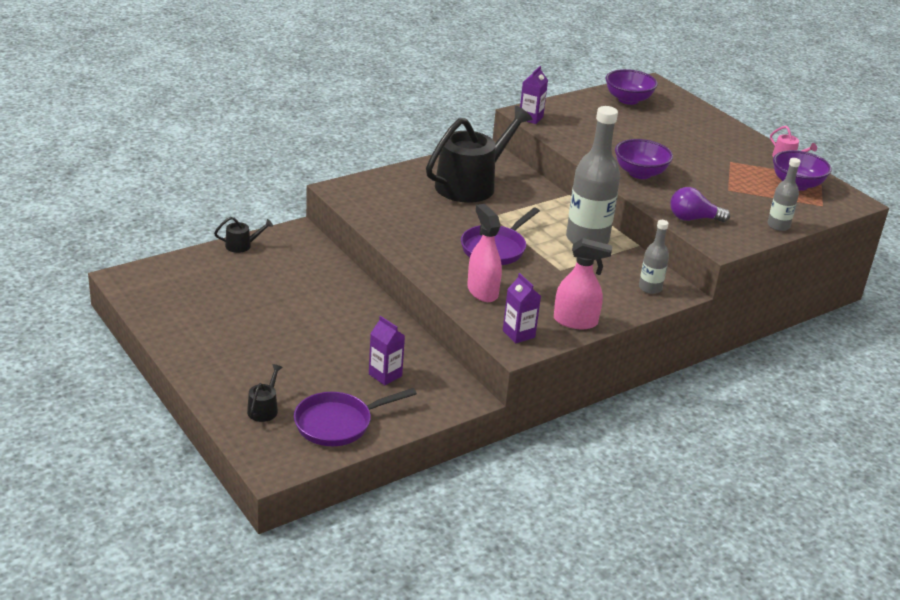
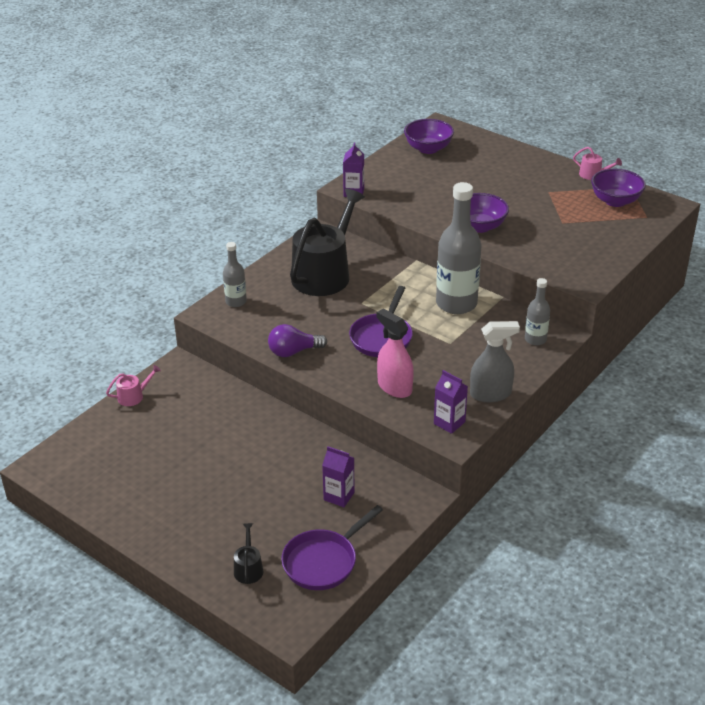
camera: 15 degrees left, 5 degrees up
(242, 245) = (133, 396): black watering can -> pink watering can
(575, 321) = (490, 394): pink spray bottle -> grey spray bottle
(693, 219) = (549, 262): purple light bulb -> purple light bulb (293, 352)
(778, 226) = (622, 249): grey bottle -> grey bottle (236, 301)

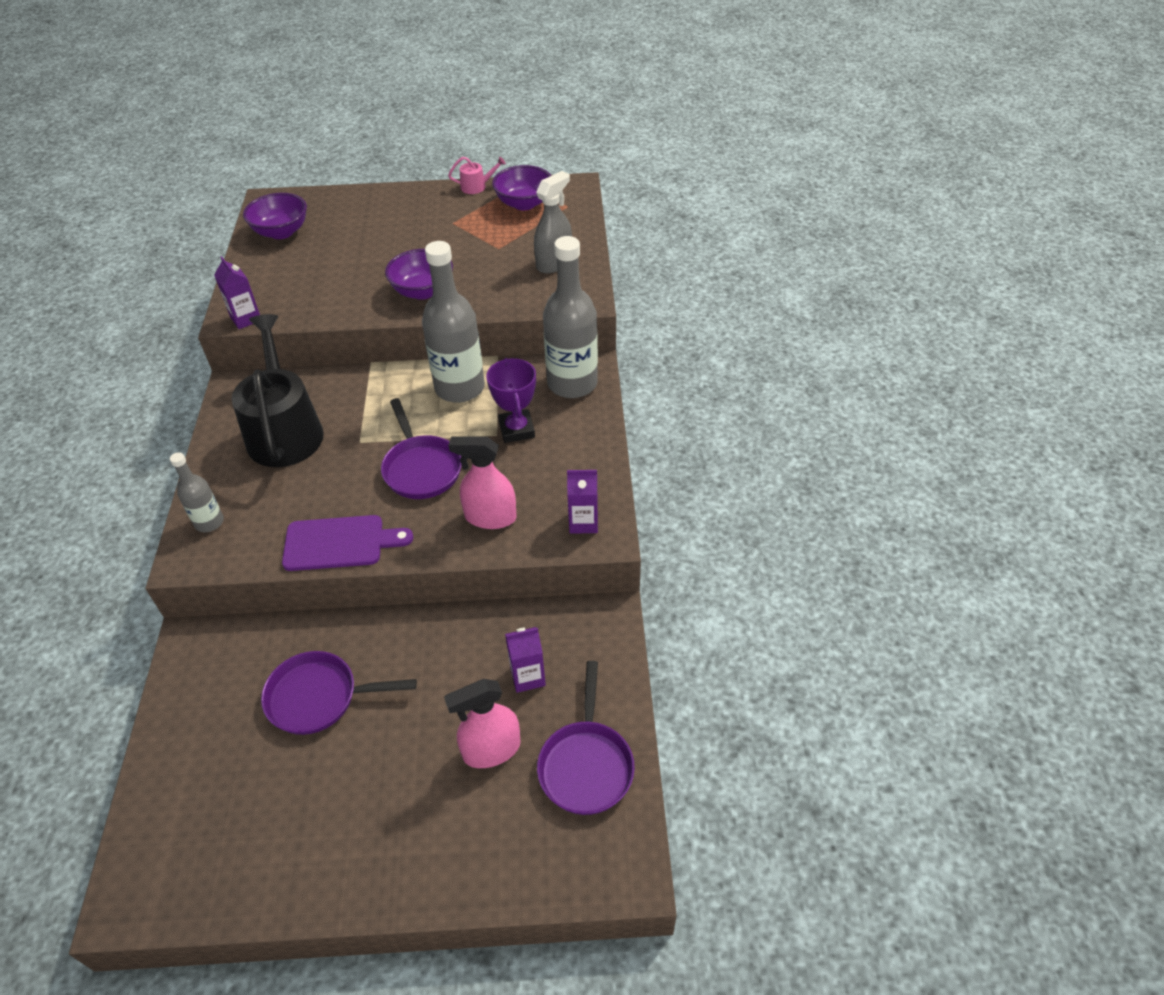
camera: 40 degrees left, 10 degrees up
(133, 396) = (168, 718): pink watering can -> none
(215, 434) = (319, 697): none -> purple pan
(248, 568) = (517, 836): black watering can -> none
(279, 519) = (491, 750): none -> pink spray bottle
(293, 352) = (339, 543): purple light bulb -> purple cutting board
(466, 347) = (516, 429): none -> purple trophy
(490, 394) = (590, 466): grey spray bottle -> grey spray bottle (554, 263)
(535, 339) = (572, 383): grey bottle -> grey bottle, size x1.95

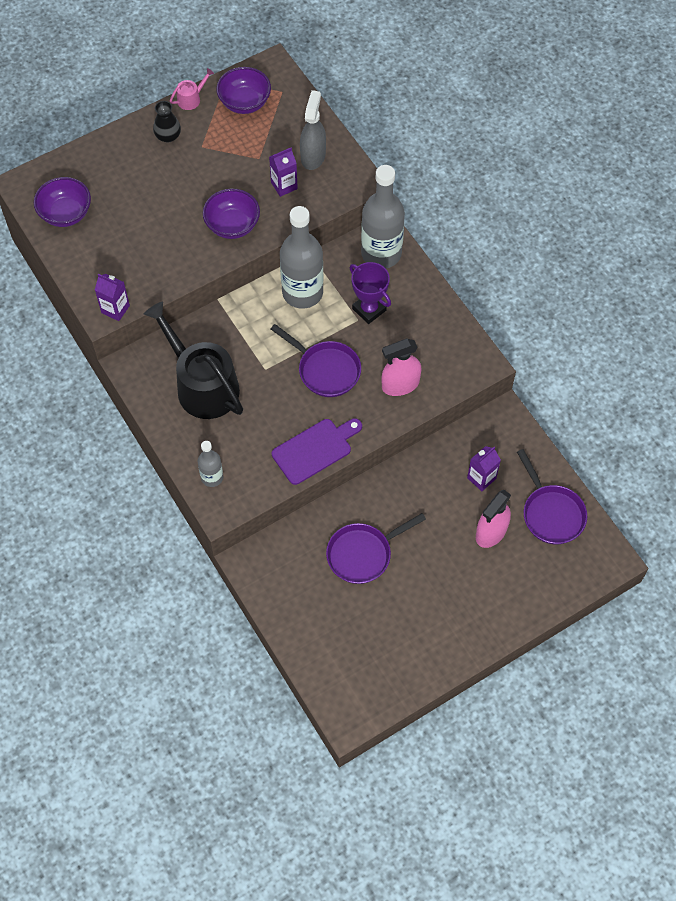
camera: 30 degrees left, 15 degrees up
(429, 206) = (168, 136): none -> black vase
(583, 522) = (463, 360): purple carton -> purple carton (284, 185)

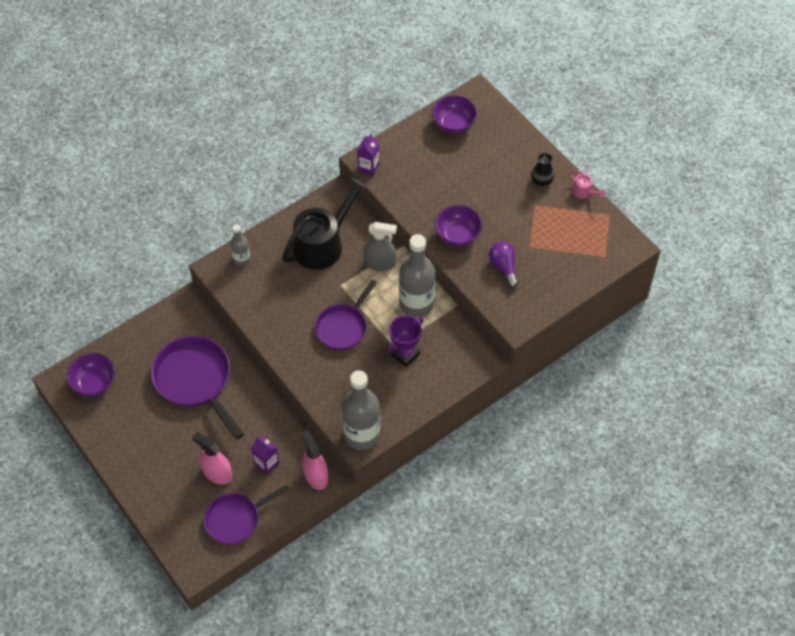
camera: 85 degrees right, 5 degrees down
(245, 102) = (587, 230): purple bowl -> purple bowl (94, 383)
(284, 185) = (503, 267): purple carton -> purple light bulb
(313, 156) = (538, 286): grey spray bottle -> grey spray bottle (380, 263)
(315, 449) = (269, 326): purple cutting board -> none
(363, 554) = (195, 380): purple pan -> purple pan, size x1.53
(381, 253) = (463, 359): grey bottle -> grey bottle (362, 435)
(400, 385) = (333, 382): pink spray bottle -> pink spray bottle (315, 475)

